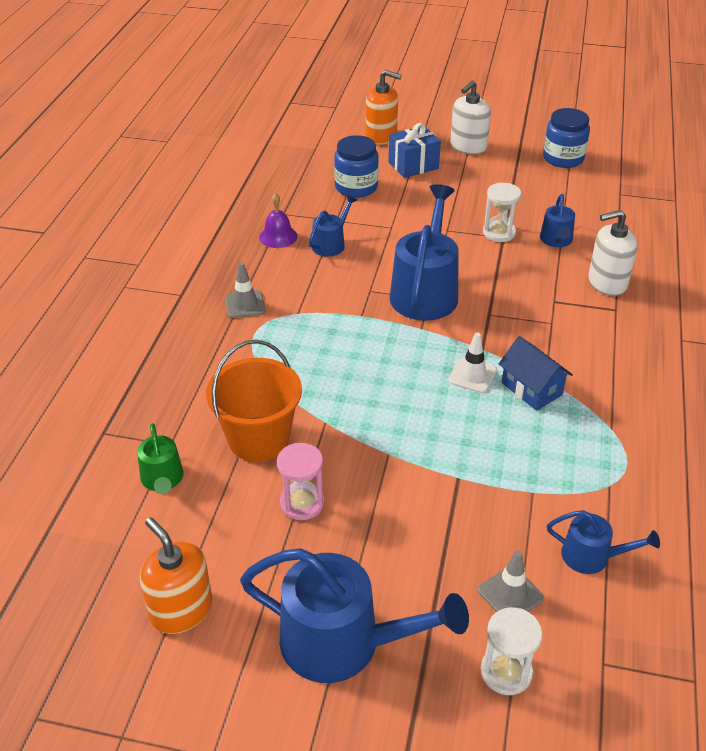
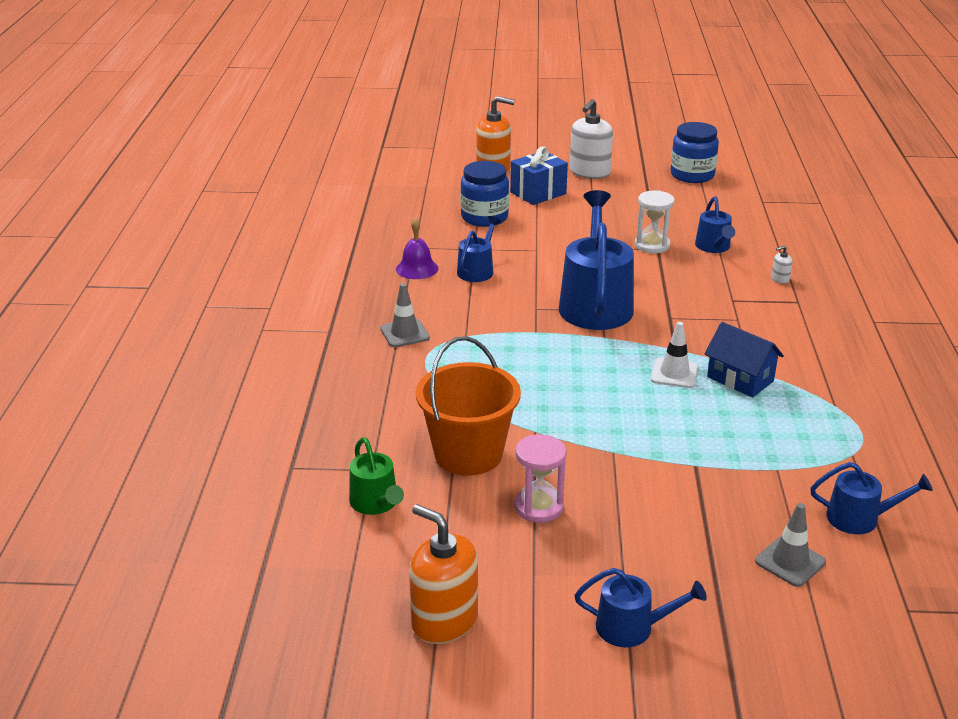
camera: 10 degrees left, 10 degrees down
(342, 642) = (631, 627): blue watering can -> blue watering can, size x0.51
(506, 672) = (813, 631): white hourglass -> none
(607, 283) = (780, 279): white soap dispenser -> white soap dispenser, size x0.42

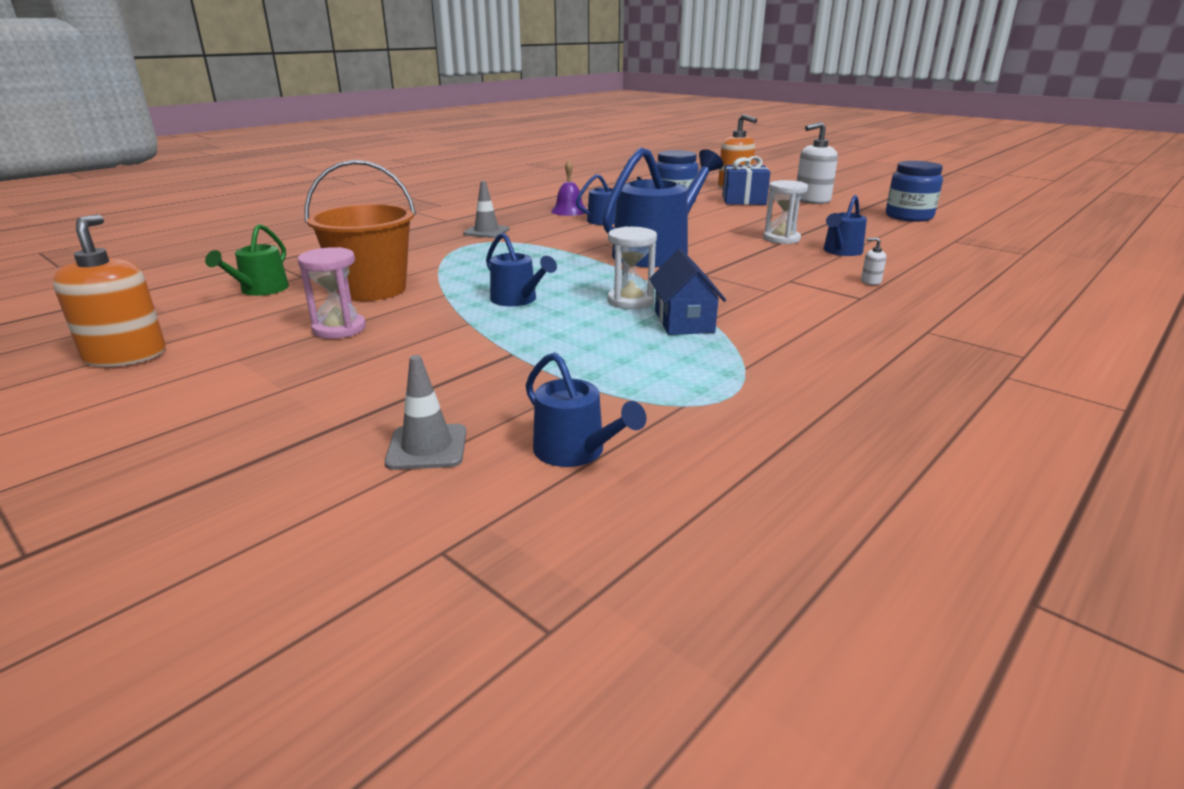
camera: 40 degrees right, 5 degrees down
(631, 627) = (200, 420): blue watering can -> blue watering can (517, 300)
(674, 373) = (630, 301): white traffic cone -> white hourglass

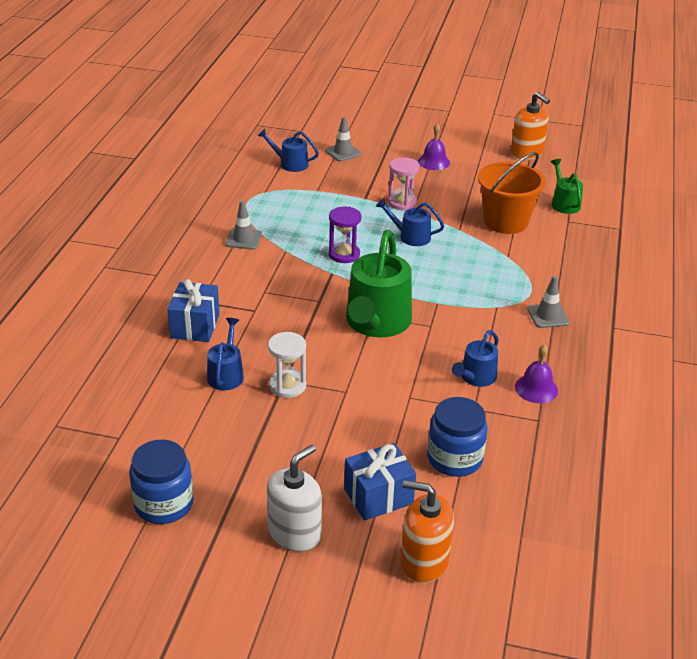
camera: 150 degrees right, 10 degrees up
(297, 380) = (434, 162): none -> purple bell
(339, 329) = (468, 190): pink hourglass -> pink hourglass (402, 202)
(630, 301) = (344, 254): white hourglass -> purple hourglass
(656, 253) = (376, 322): blue watering can -> green watering can
(684, 321) = (299, 244): blue house -> none
(768, 343) = (243, 239): none -> grey traffic cone
(870, 281) = (195, 326): white soap dispenser -> blue gift

